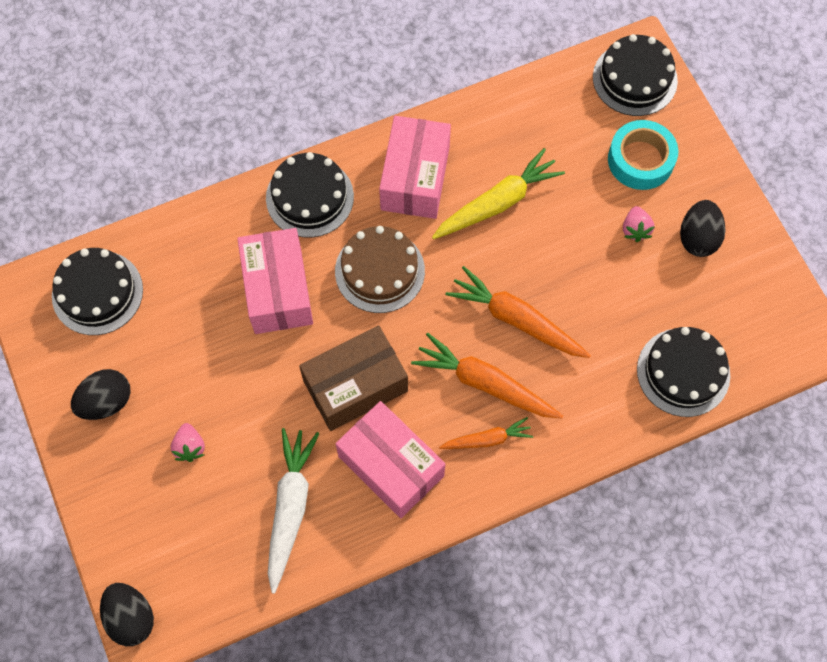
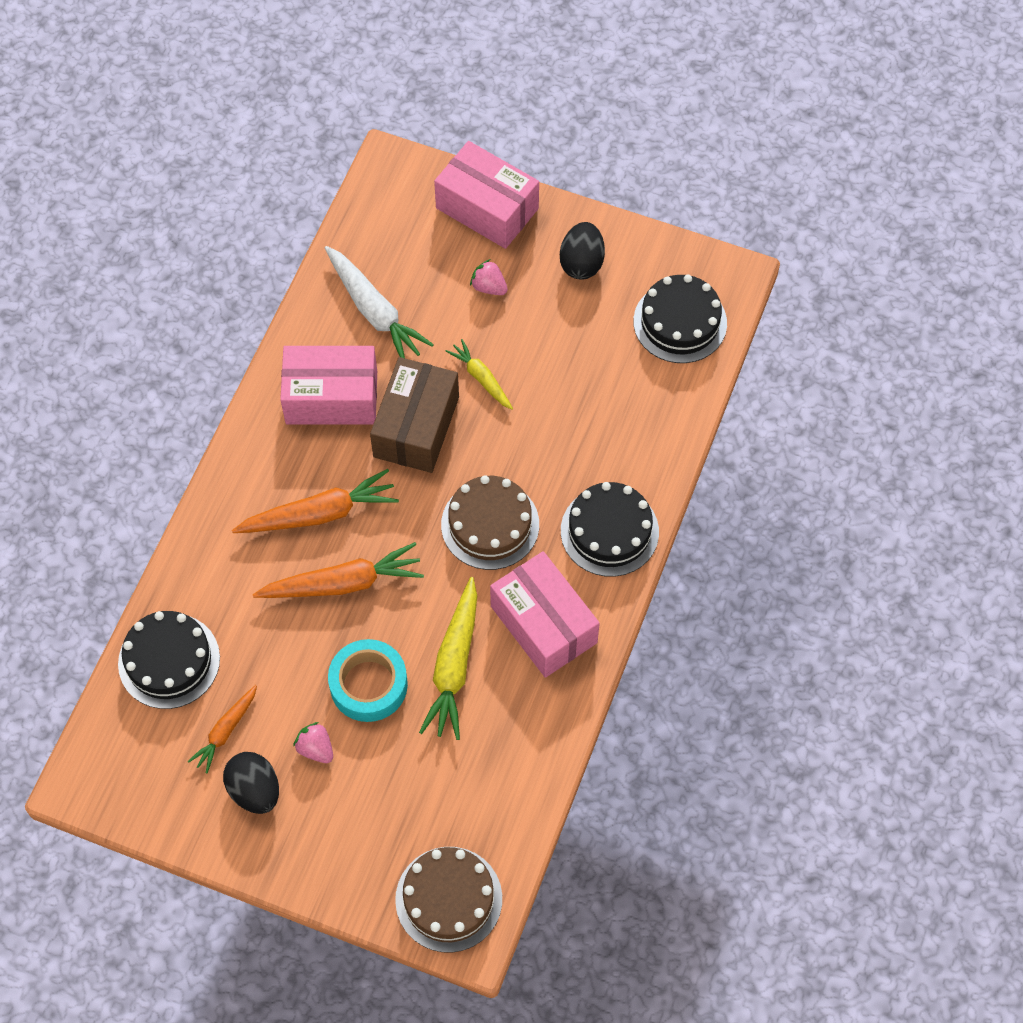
camera: 135 degrees right, 5 degrees down
(131, 617) = (407, 165): black egg -> none
(273, 380) = (481, 378): none -> yellow carrot
(278, 290) = (551, 441): pink box -> pink box (487, 208)
(487, 439) = (278, 476): orange carrot -> orange carrot (225, 731)
(634, 79) = (448, 899): black cake -> brown cake
(640, 160) = (369, 819): turquoise tape -> turquoise tape (368, 685)

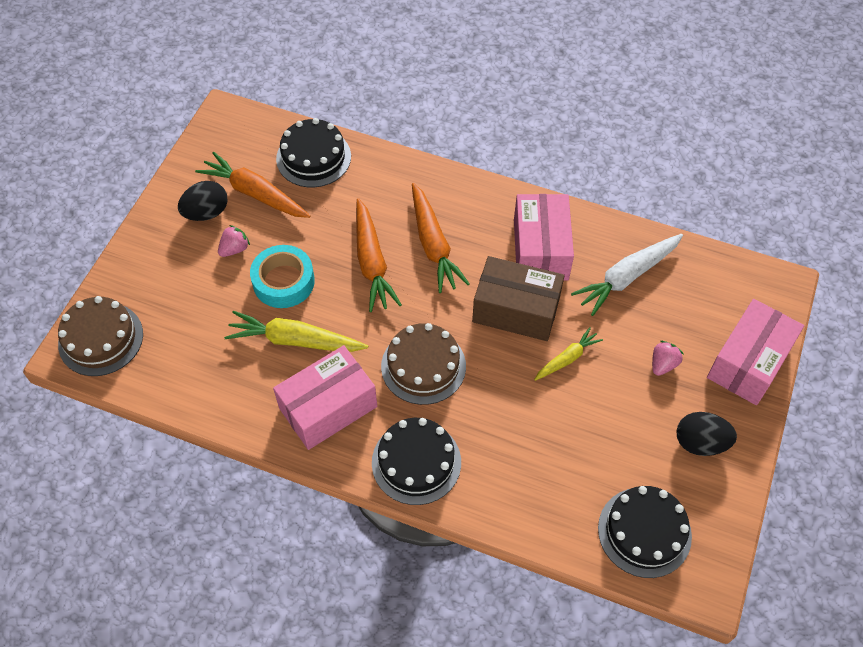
camera: 90 degrees right, 5 degrees down
(225, 731) = (255, 193): orange carrot -> orange carrot, size x1.72

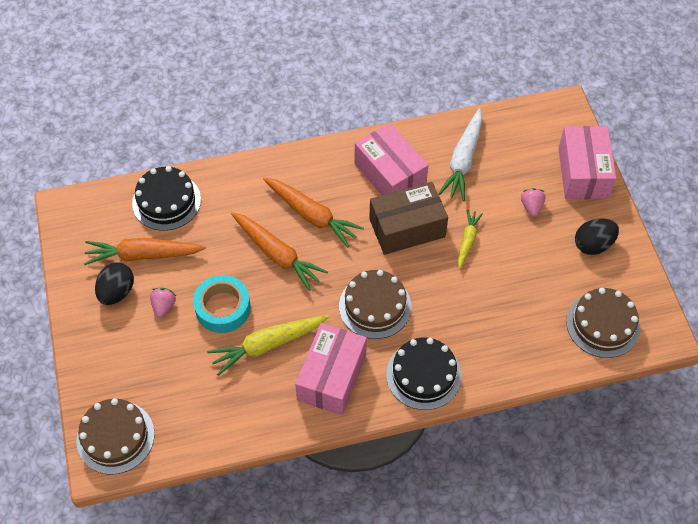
camera: 35 degrees left, 0 degrees up
(644, 532) = (603, 324): black cake -> brown cake

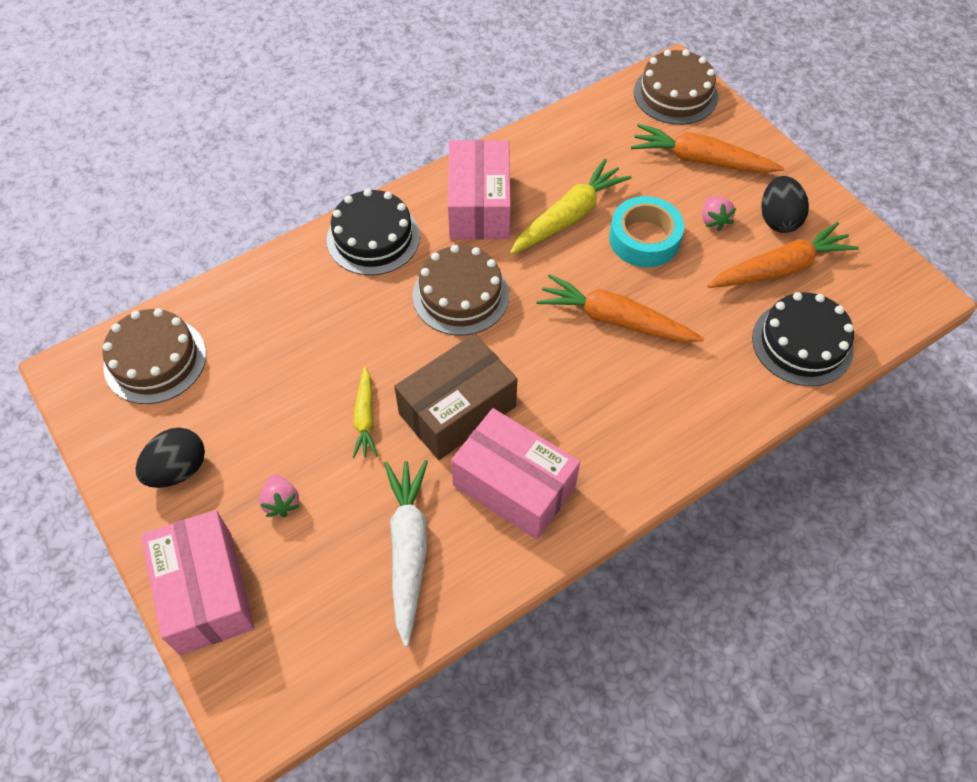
camera: 160 degrees right, 0 degrees up
(312, 215) = (597, 386): orange carrot -> orange carrot (701, 160)

